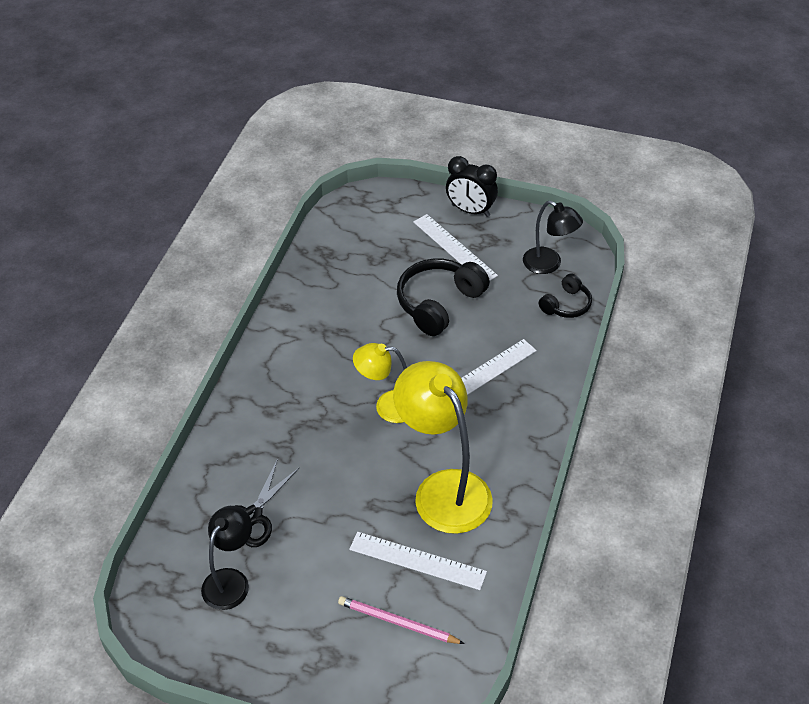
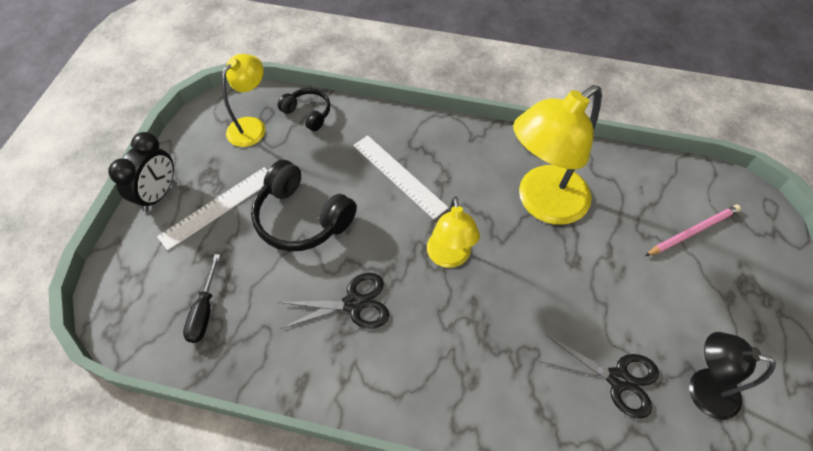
camera: 95 degrees left, 10 degrees up
(349, 338) = (353, 304): none -> black scissors
(355, 248) = (204, 311): none -> black screwdriver
(397, 622) = (693, 231): pink pencil -> pink pencil turned 135 degrees counterclockwise
(417, 561) = (625, 220): white ruler -> none
(549, 264) = (252, 126): black lamp -> yellow lamp

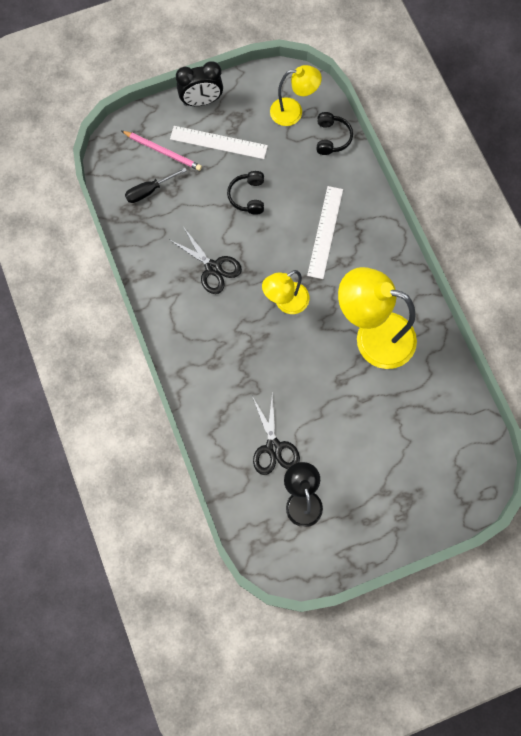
camera: 55 degrees right, 15 degrees up
(302, 218) = (248, 196): black headphones -> black headphones, size x0.57
(693, 231) = (424, 447): pink pencil -> pink pencil (163, 151)

